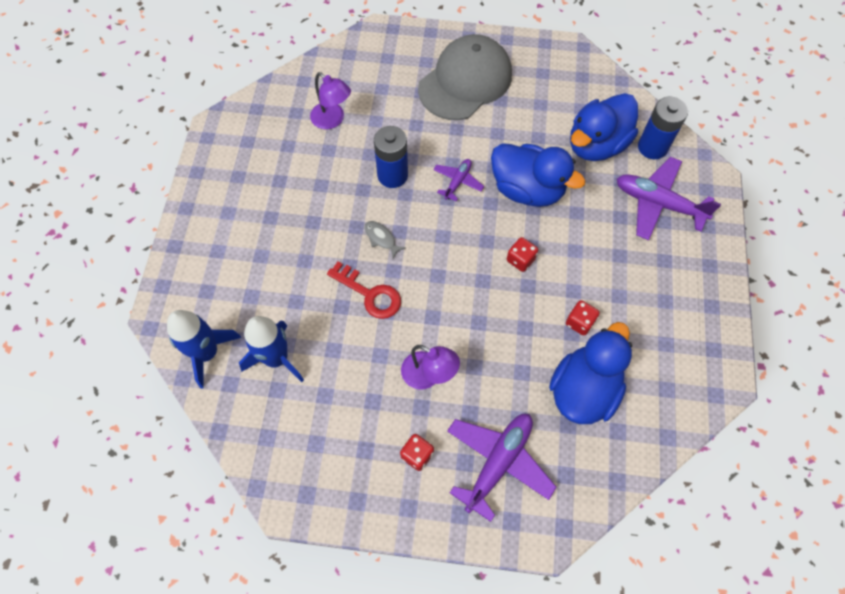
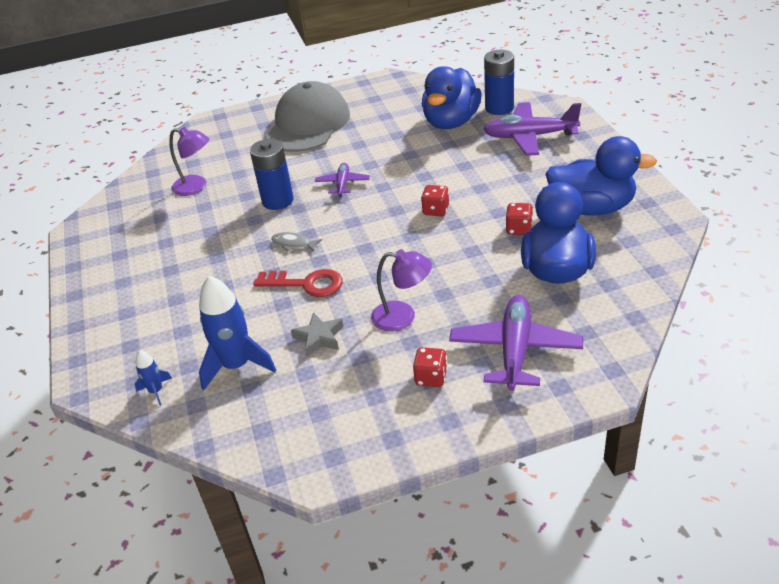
camera: 20 degrees left, 25 degrees down
(207, 353) = (156, 391): blue rocket -> blue rocket, size x0.49
(352, 362) = (319, 338): none -> grey star
(527, 189) = (410, 167): blue duck -> blue duck (592, 208)

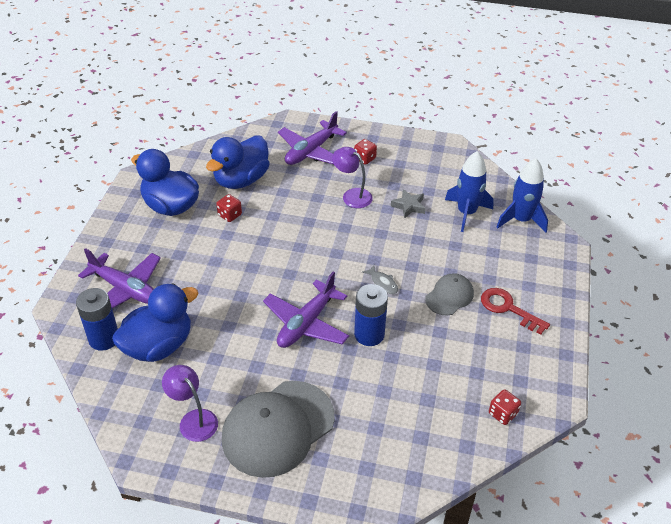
camera: 155 degrees left, 5 degrees up
(156, 391) = (521, 220): blue rocket -> blue rocket, size x2.06
(196, 187) = (431, 395): purple lamp -> purple lamp (193, 419)
(214, 263) = (449, 296): none -> grey cap
(306, 284) = (394, 245): red key -> red key (508, 308)
(342, 184) = (306, 323): purple plane -> purple plane, size x1.84
(436, 210) = (264, 258): red dice -> red dice (502, 414)

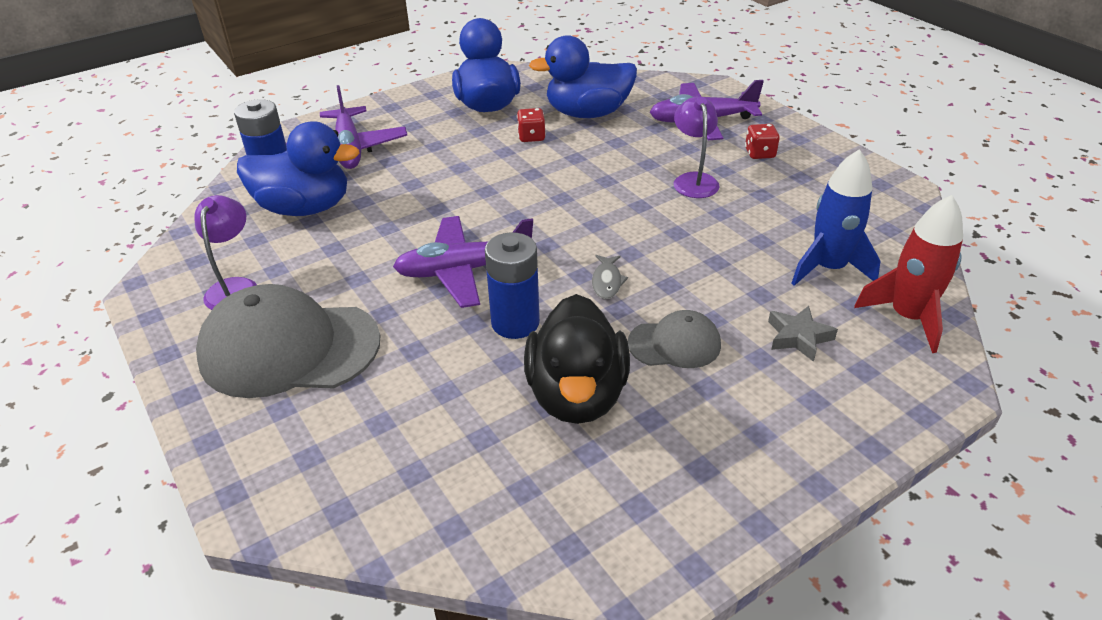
camera: 45 degrees right, 5 degrees down
(409, 206) = (753, 223): grey star -> grey star (798, 337)
(440, 350) = (577, 395): none -> black duck
(502, 414) = (555, 528): red dice -> none
(508, 308) = (742, 408): red key -> none
(521, 220) = (907, 317): blue rocket -> red rocket

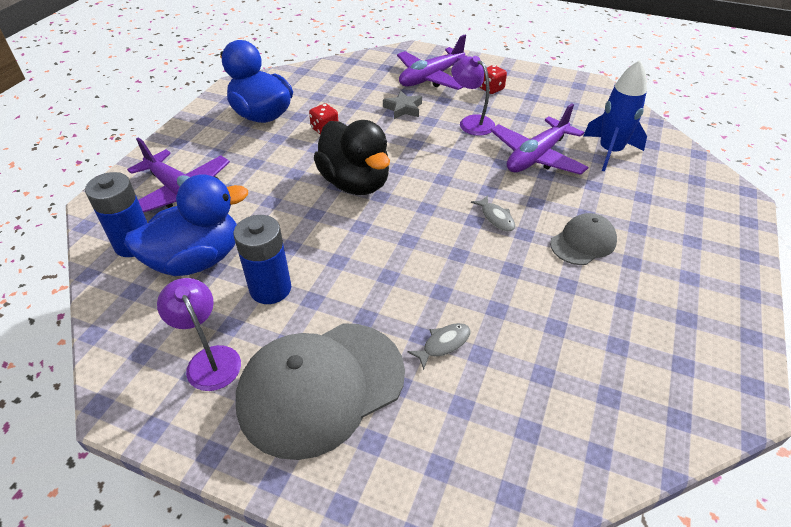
camera: 35 degrees left, 5 degrees up
(423, 366) = (443, 344): none -> grey fish
(464, 270) = (389, 254): purple plane -> purple plane (536, 156)
(515, 323) = (470, 277): blue battery -> blue battery (270, 289)
(577, 395) = (566, 309): black duck -> black duck (355, 183)
(587, 113) = (347, 97): blue duck -> none
(798, 337) = (642, 204): grey star -> grey star (403, 109)
(907, 317) = (680, 165): red rocket -> none

